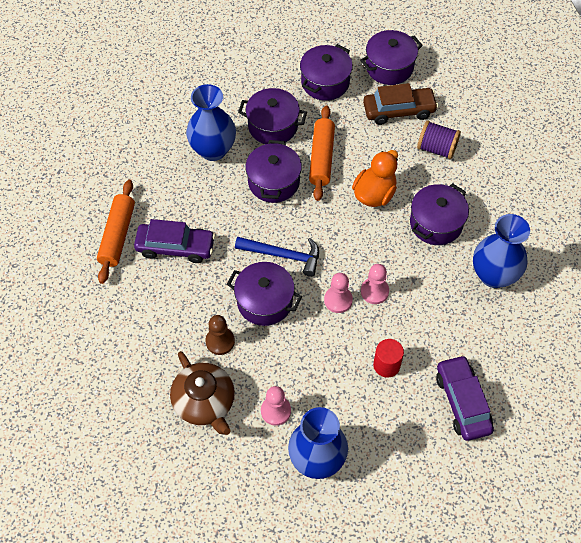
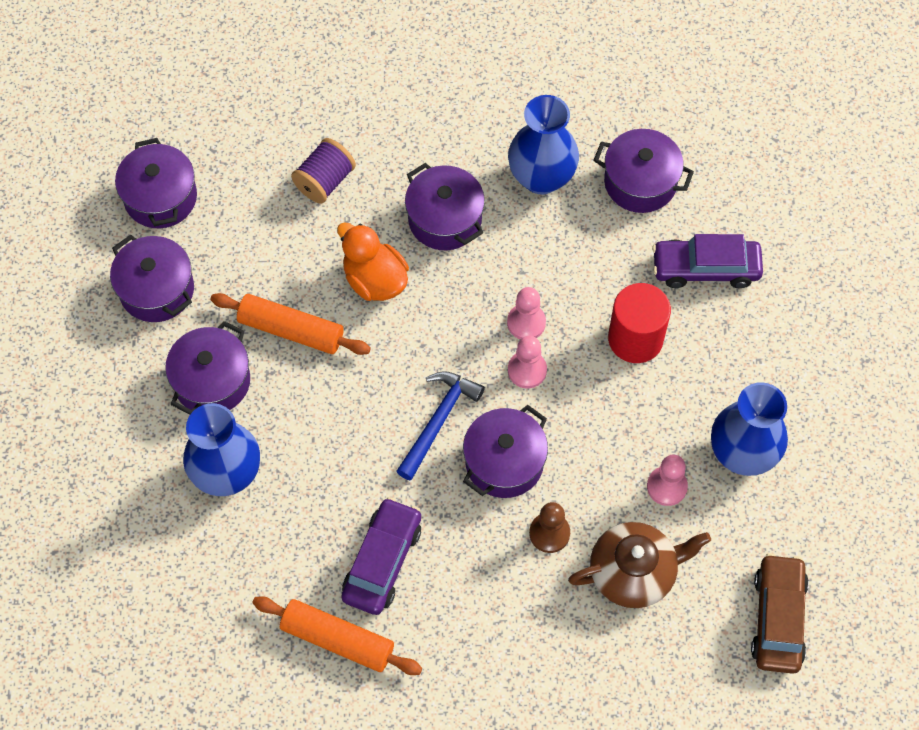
camera: 75 degrees left, 5 degrees up
(273, 182) = (312, 404): purple pot -> purple pot (640, 182)
(386, 365) = (635, 339): red cylinder -> red cylinder, size x1.55
(399, 111) = (243, 208): brown car -> brown car (778, 618)

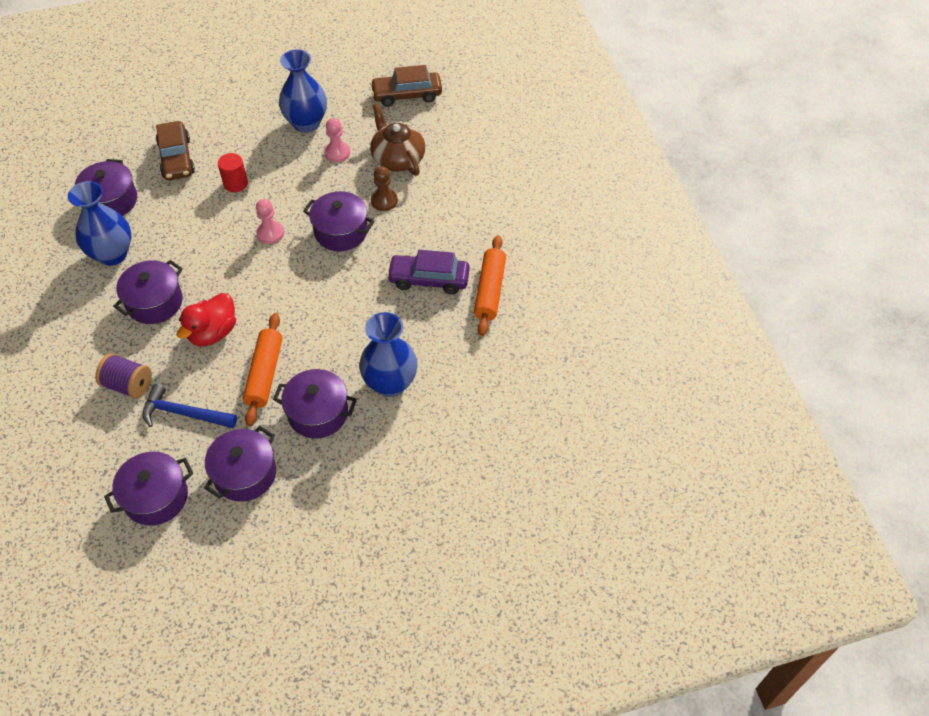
camera: 105 degrees left, 10 degrees down
(374, 280) = (213, 333): orange duck -> red duck
(439, 421) = (319, 272): blue hammer -> blue hammer (184, 413)
(526, 322) = (233, 240): pink pawn -> none
(635, 339) = (235, 183): red cylinder -> red cylinder, size x0.64
(705, 268) = (176, 158): purple car -> brown car

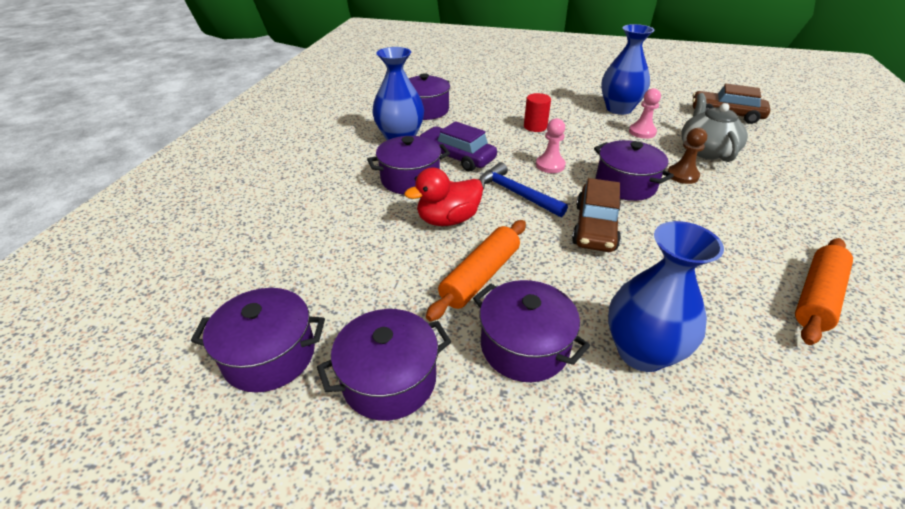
camera: 30 degrees right, 15 degrees down
(128, 385) = (336, 232): purple spool -> none
(176, 158) = (494, 101): brown car -> brown car (595, 227)
(184, 413) = (368, 279): blue hammer -> blue hammer (516, 193)
(397, 158) = (706, 150): brown teapot -> grey teapot
(429, 279) = (725, 256): purple car -> purple car (456, 157)

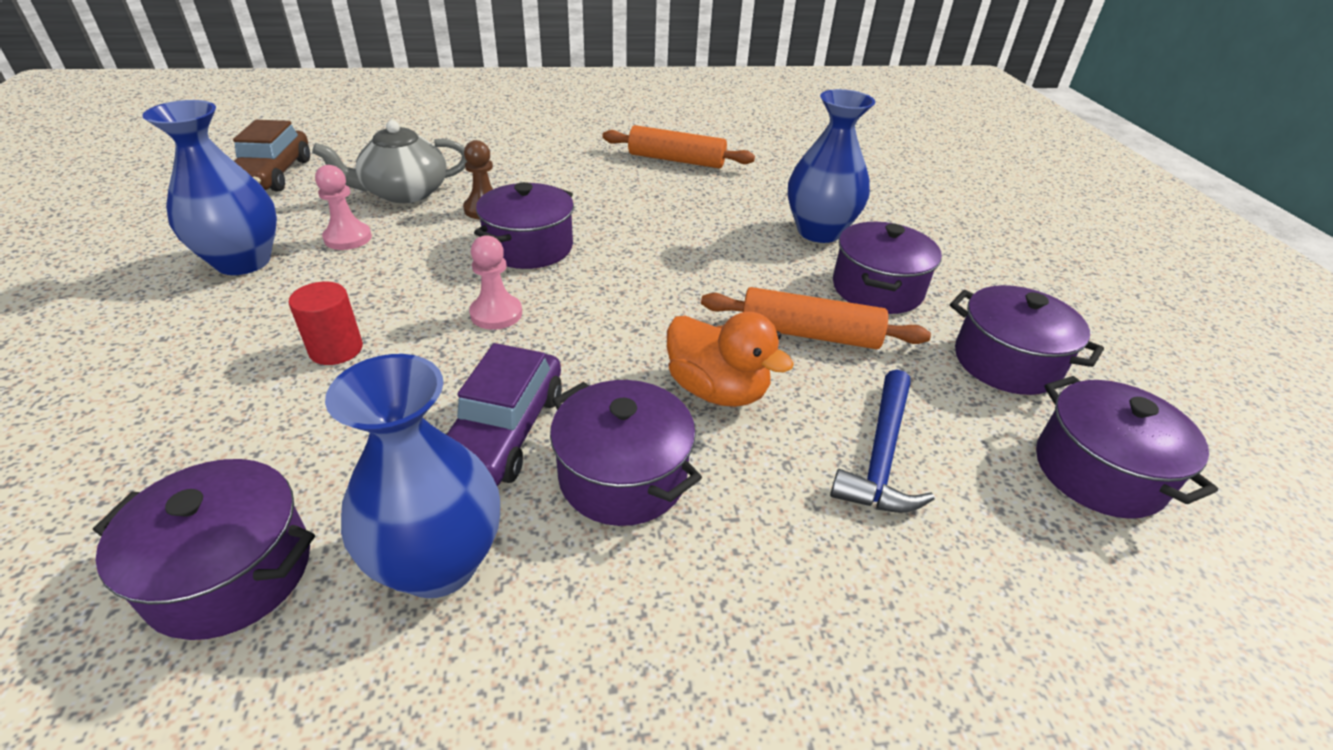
camera: 115 degrees left, 0 degrees up
(448, 220) = (717, 390): red duck -> orange duck
(516, 193) = (602, 336): blue hammer -> blue hammer (881, 455)
(595, 227) = (647, 264): brown car -> none

